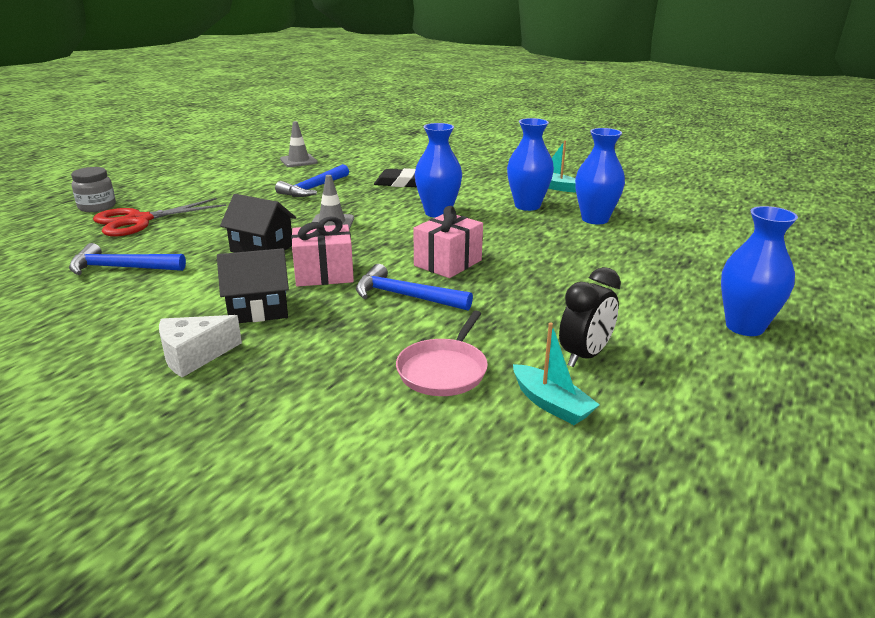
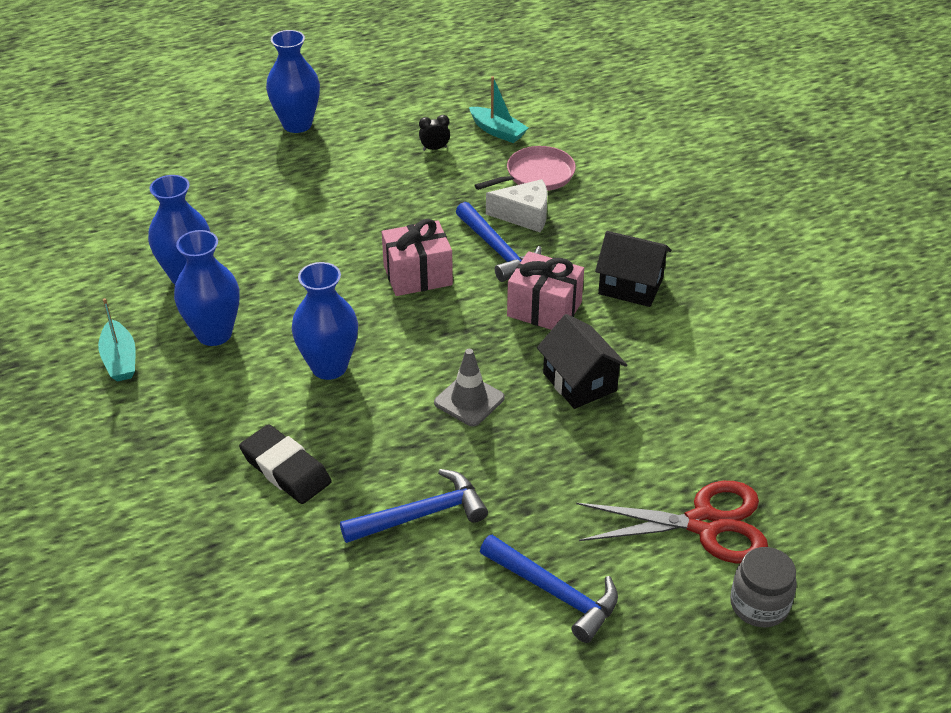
camera: 145 degrees left, 15 degrees up
(122, 268) = (742, 409): blue hammer -> blue hammer (554, 592)
(194, 356) = (702, 256): white cheese -> white cheese (524, 215)
(298, 161) = (366, 650): grey traffic cone -> none
(551, 404) = (497, 131): turquoise boat -> turquoise boat turned 135 degrees clockwise
(584, 356) = (434, 148): black clock -> black clock, size x0.55

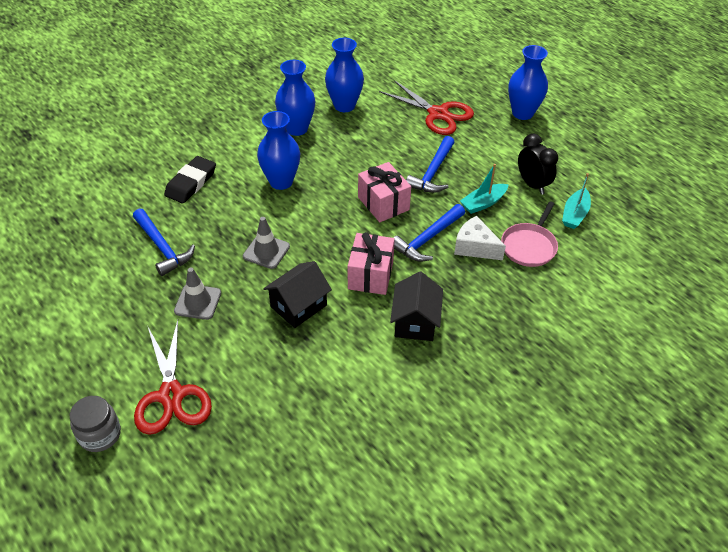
camera: 75 degrees right, 5 degrees up
(120, 359) = (265, 100): turquoise boat -> turquoise boat (483, 203)
(258, 193) = (438, 114): none -> red scissors
(434, 148) = (532, 184): black clock -> black clock, size x1.82
(524, 215) = (475, 247): white cheese -> white cheese turned 135 degrees clockwise
(536, 175) = (529, 246): pink pan -> pink pan turned 75 degrees clockwise
(545, 483) = (198, 302): none -> grey traffic cone
(554, 592) = (105, 321): blue hammer -> blue hammer (433, 172)

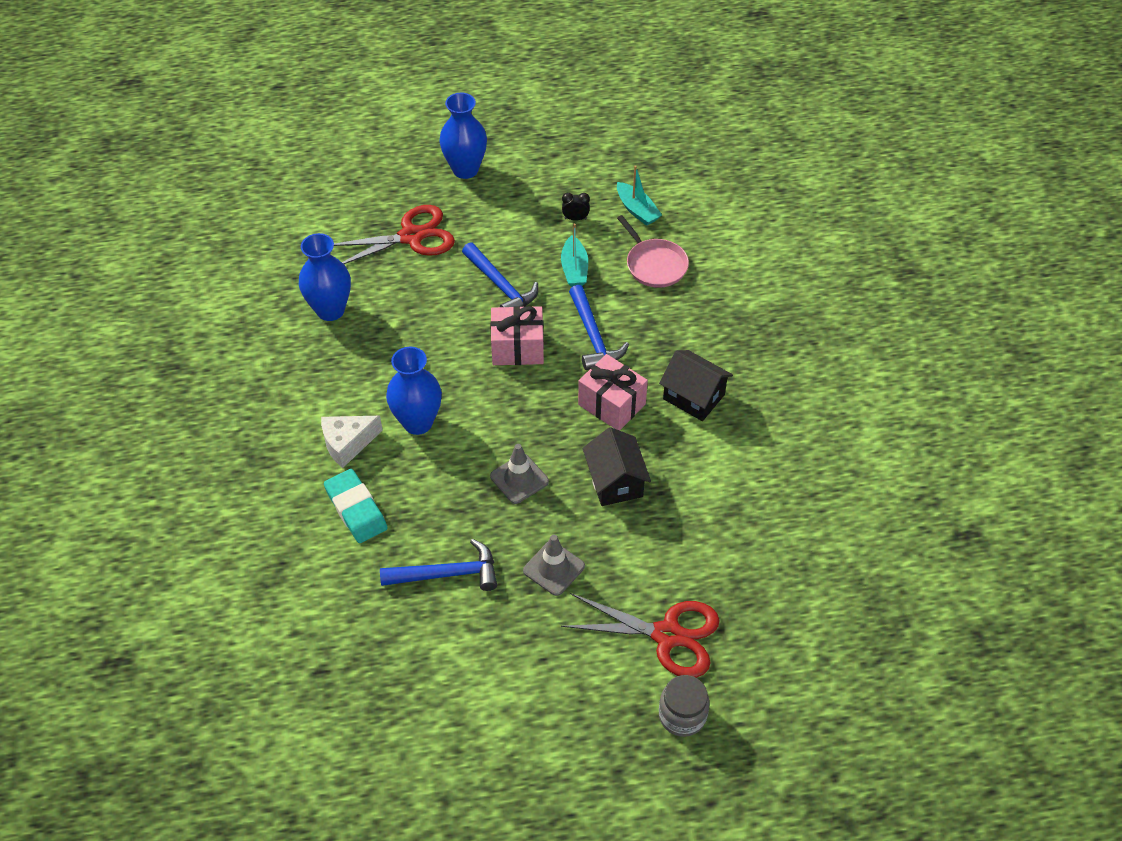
camera: 60 degrees left, 5 degrees up
(191, 183) = (356, 509): black eraser -> turquoise eraser
(297, 128) = (336, 371): blue vase -> none
(475, 247) = (629, 305): white cheese -> white cheese (347, 444)
(532, 184) = (575, 218): black clock -> black clock, size x0.55

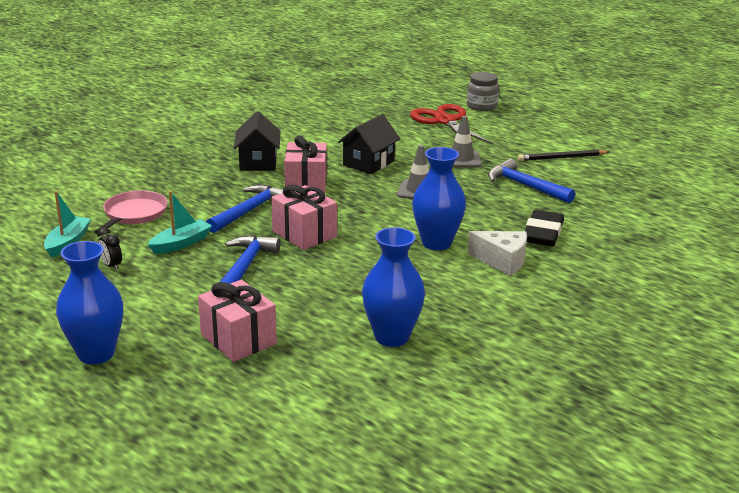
camera: 130 degrees left, 25 degrees down
(356, 509) = (543, 233): turquoise eraser -> black eraser
(411, 236) = (238, 339): red scissors -> pink gift
(473, 667) = (562, 158): none -> black pencil

